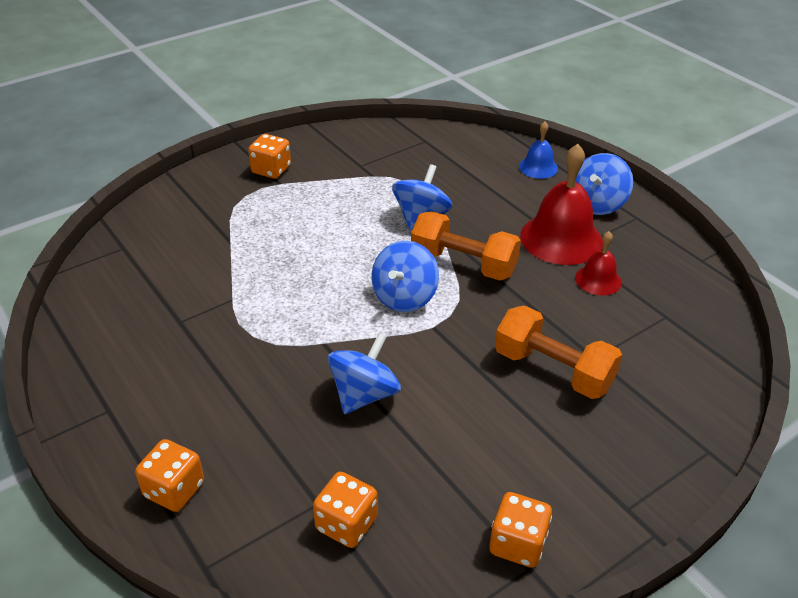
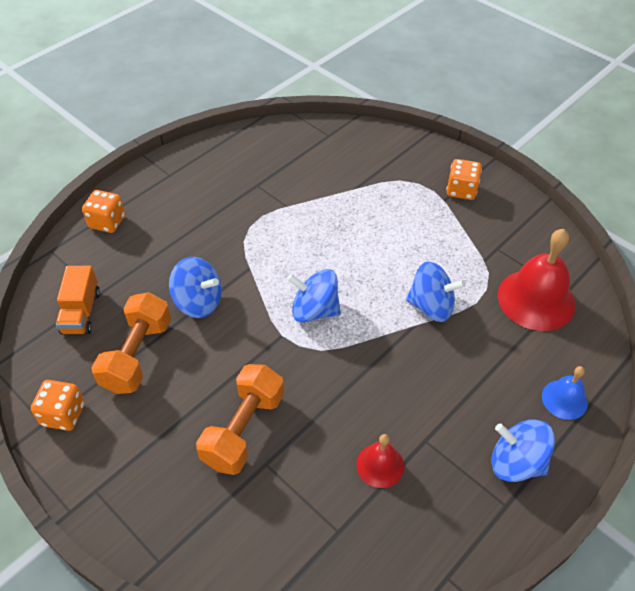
camera: 80 degrees right, 10 degrees up
(346, 524) = (81, 312): orange dice -> orange truck
(463, 264) = (371, 347): orange dumbbell -> orange dumbbell (137, 355)
(561, 238) = (439, 428): red bell -> red bell (536, 299)

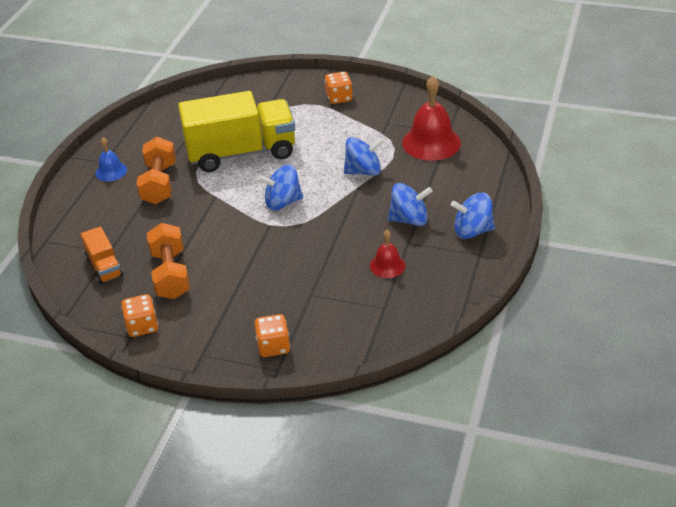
camera: 25 degrees left, 10 degrees down
(107, 222) = (77, 208): orange dice -> orange dice (273, 346)
(198, 302) = (192, 228): blue spinning top -> blue spinning top (409, 219)
(243, 429) = (281, 283): orange dumbbell -> orange dumbbell (159, 183)
(311, 221) = (241, 153): none -> yellow truck
(564, 399) = (482, 188): blue bell -> blue bell (111, 171)

